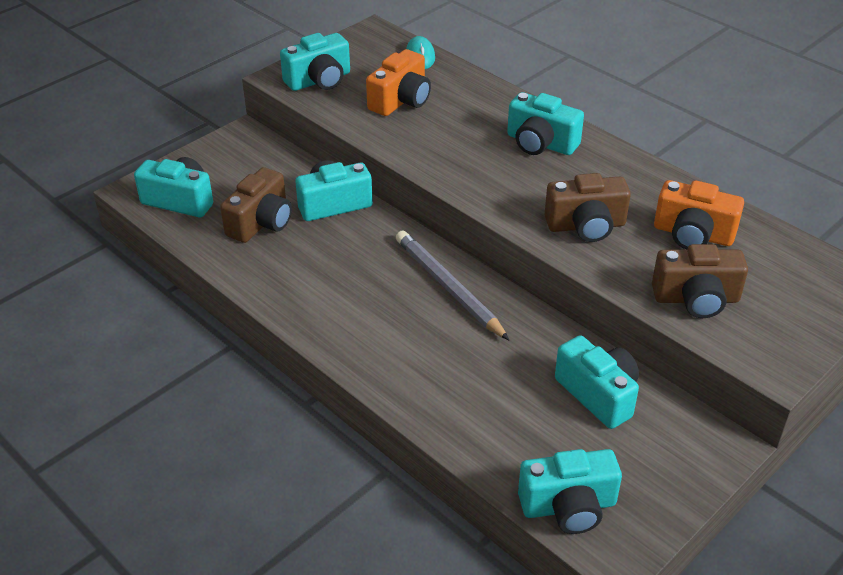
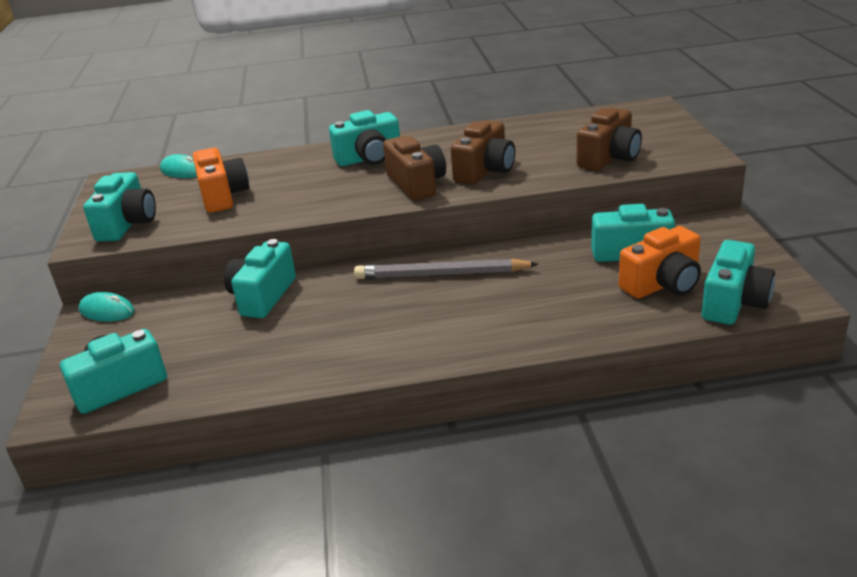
camera: 50 degrees left, 10 degrees down
(254, 139) = (107, 311): none -> turquoise mouse
(261, 222) = (227, 344): brown camera -> brown camera (416, 184)
(693, 234) = (543, 139): orange camera -> orange camera (662, 284)

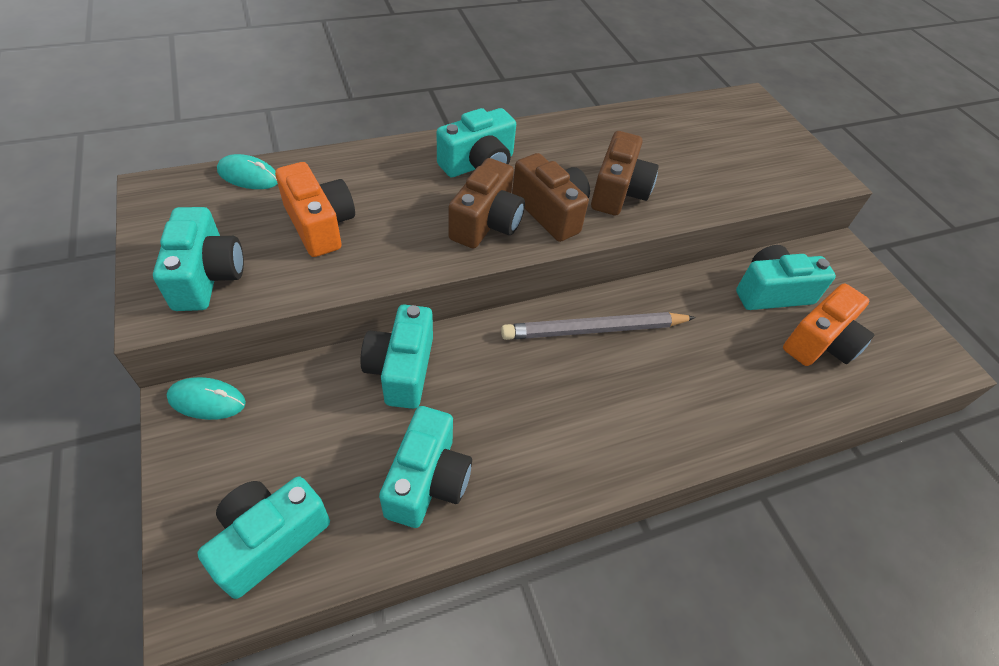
camera: 20 degrees left, 20 degrees up
(609, 158) = (739, 177): brown camera -> brown camera (486, 223)
(733, 302) = (894, 369): turquoise camera -> turquoise camera (427, 480)

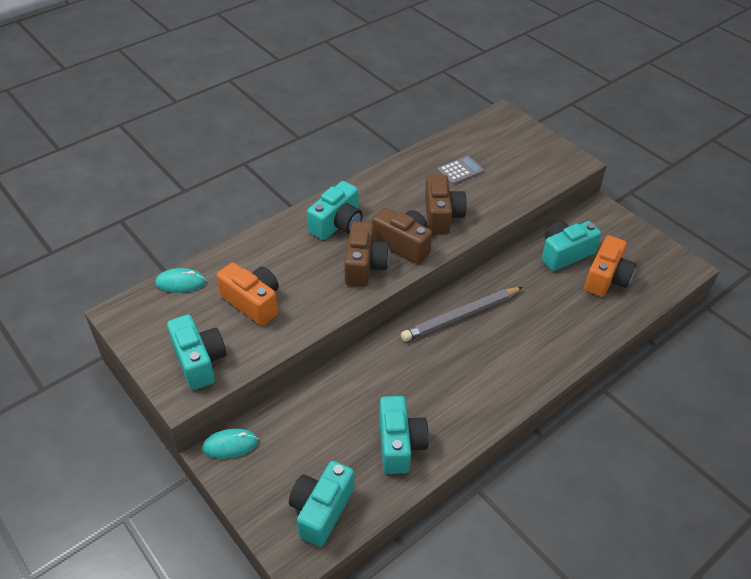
camera: 15 degrees left, 5 degrees down
(401, 369) = (347, 383): turquoise camera -> none
(667, 146) = (460, 171): none -> grey calculator

